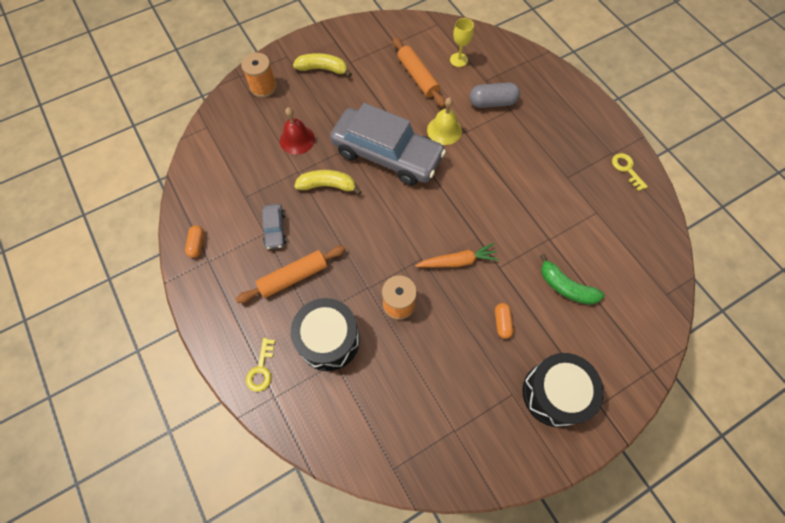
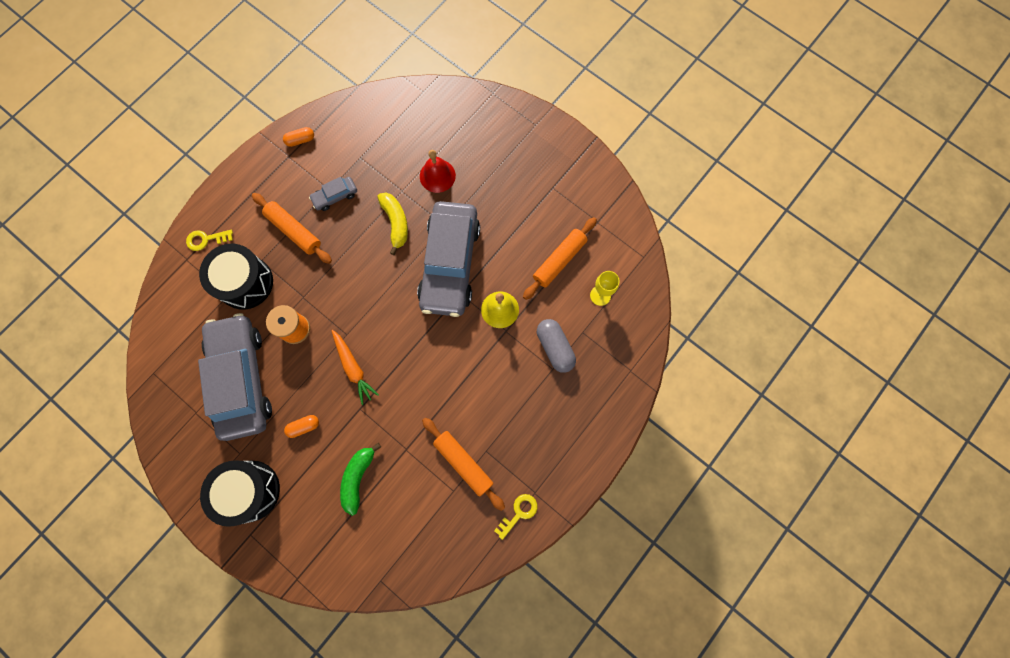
camera: 70 degrees right, 10 degrees up
(263, 87) = (487, 120): orange spool -> none
(323, 69) = (532, 165): yellow banana -> none
(433, 371) = (241, 379): none -> grey car
(573, 197) = (463, 463): none -> orange rolling pin

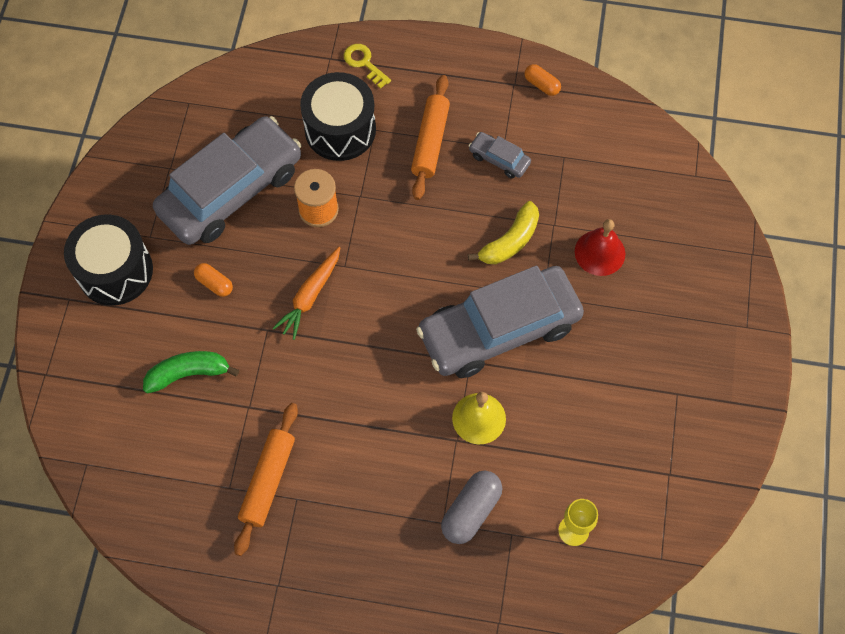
camera: 60 degrees right, 10 degrees down
(519, 513) = (243, 579): yellow key -> none
(559, 261) = (586, 455): orange rolling pin -> none

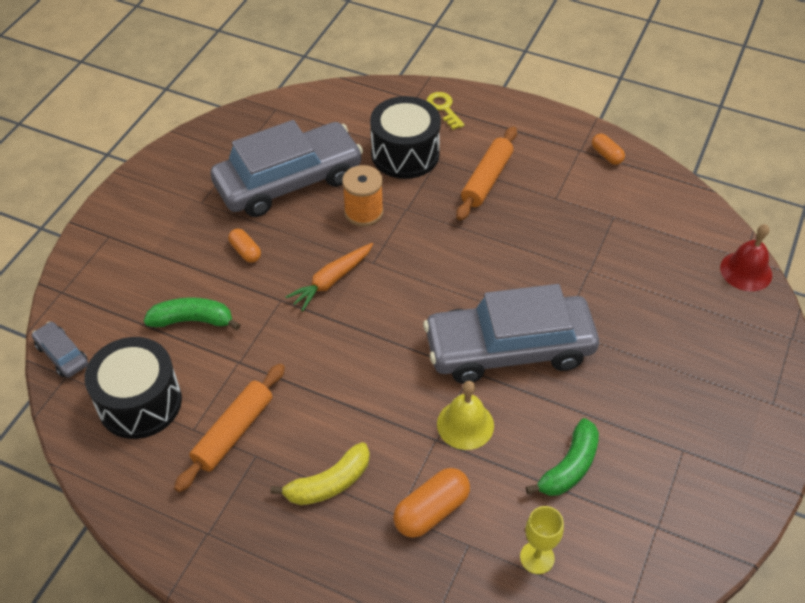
camera: 15 degrees right, 15 degrees down
(115, 271) = (159, 222): black drum -> black drum (140, 402)
(471, 511) = (431, 511): grey capsule -> orange capsule
(499, 159) = (549, 206): grey car -> grey car (62, 355)
(510, 241) = (541, 275): yellow banana -> yellow banana (329, 483)
(581, 437) = (569, 467): none -> green banana
(600, 252) = (630, 303): red bell -> red bell (746, 271)

